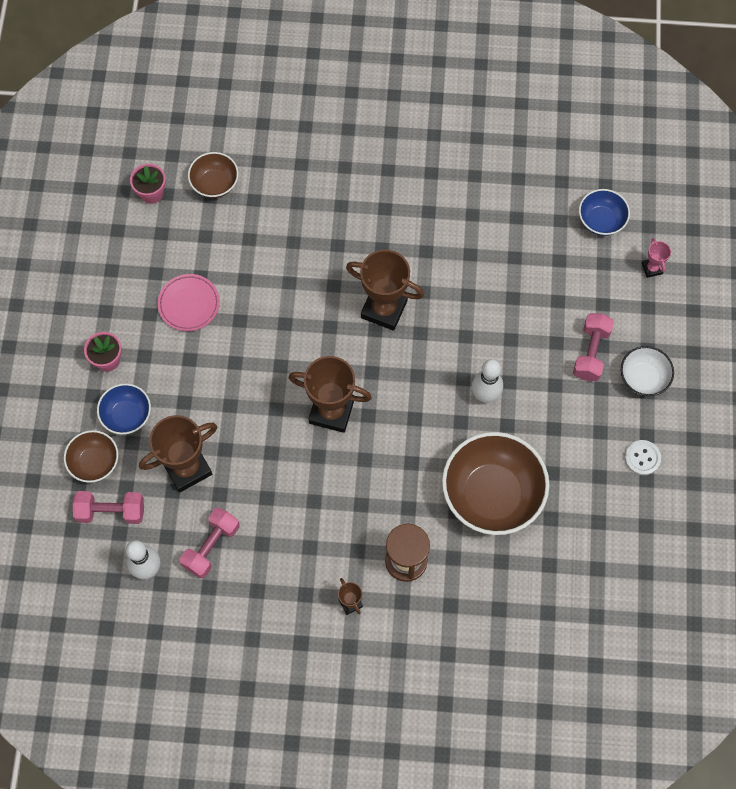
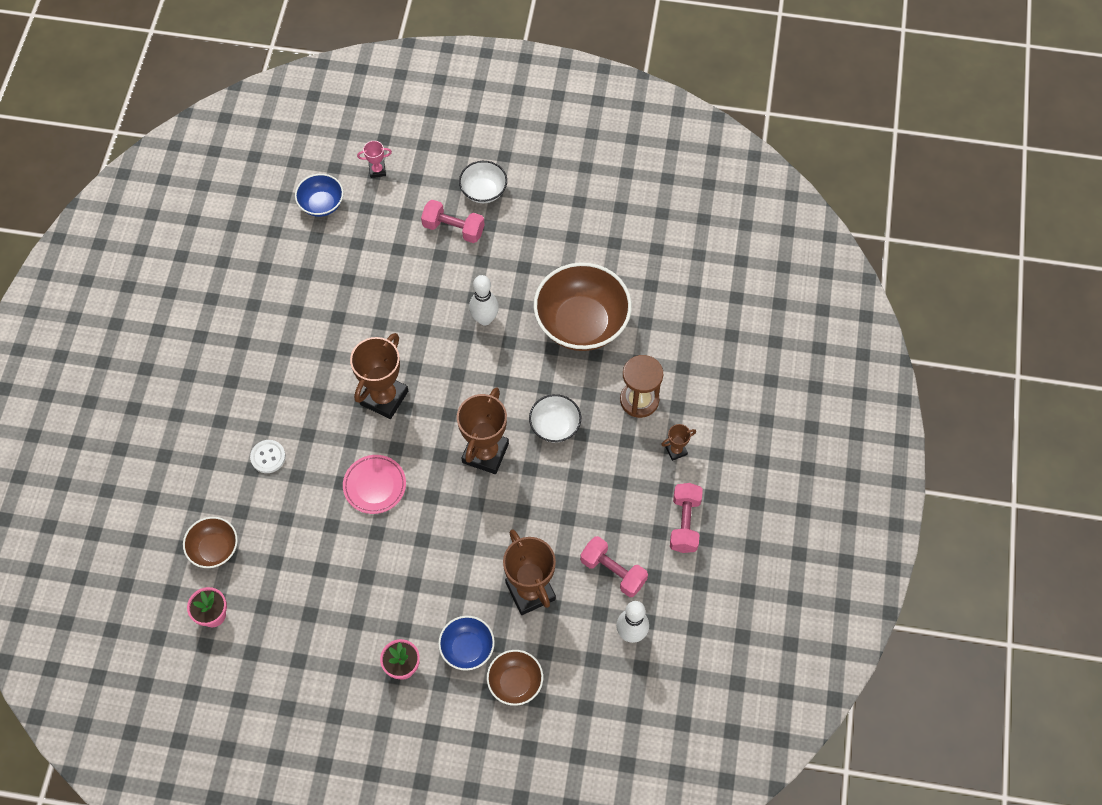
camera: 85 degrees left, 5 degrees down
(111, 511) = (569, 667): pink dumbbell -> pink dumbbell (684, 523)
(189, 304) = (351, 581): pink plate -> pink plate (375, 486)
(367, 476) = (555, 426): none -> white bowl
(642, 458) = (558, 202): white button -> white button (268, 457)

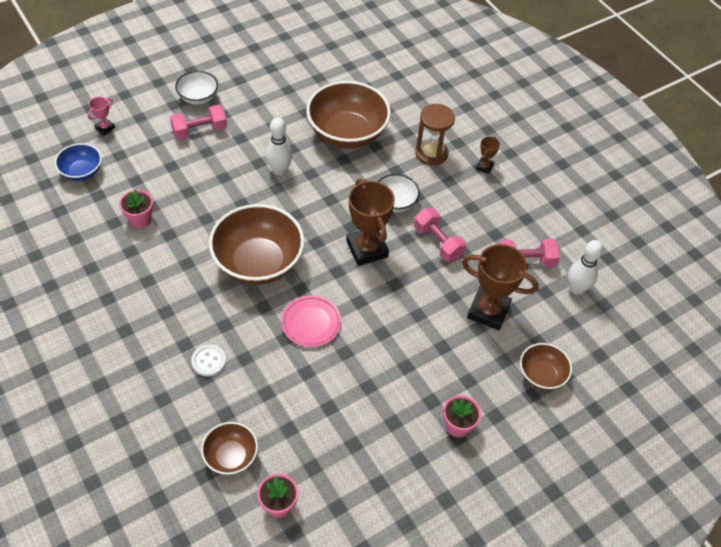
camera: 45 degrees left, 10 degrees down
(328, 285) = (140, 219): none -> pink flower pot
(384, 397) = (258, 263): brown trophy -> brown bowl
(467, 648) = (487, 379): blue bowl -> none
(684, 523) = (535, 203): pink dumbbell -> pink dumbbell (437, 242)

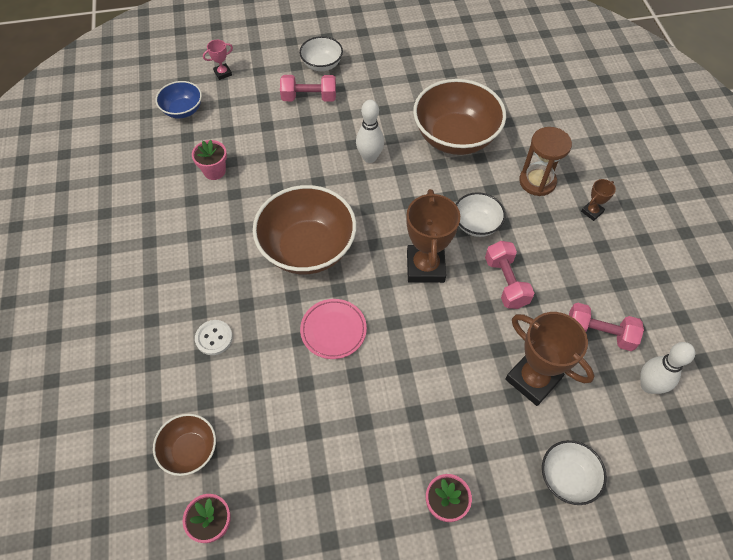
camera: 25 degrees right, 5 degrees up
(541, 375) = (567, 478): brown bowl -> white bowl

